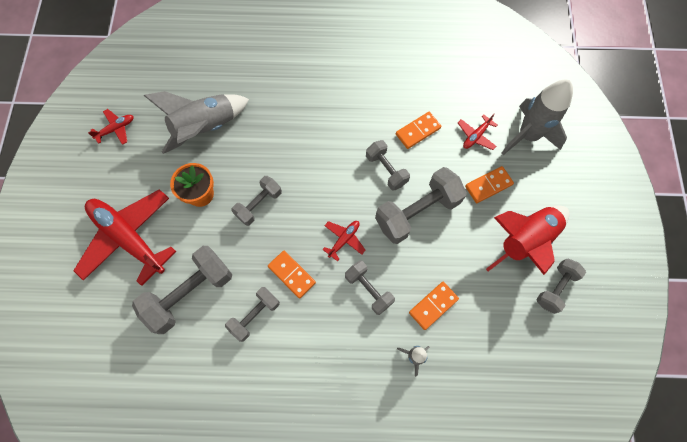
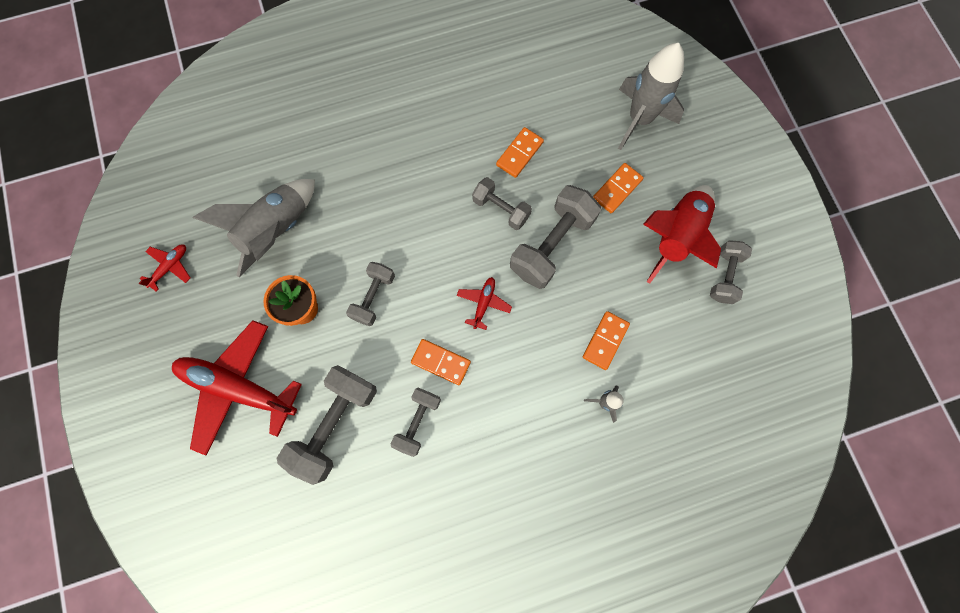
camera: 20 degrees left, 5 degrees up
(368, 289) = (530, 348): grey dumbbell -> none
(476, 136) = (584, 138): red plane -> none

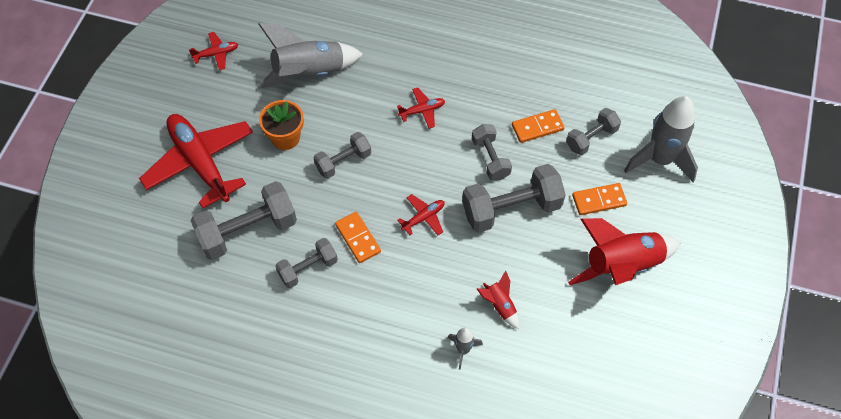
camera: 35 degrees right, 15 degrees down
(408, 201) = (422, 111): none -> red plane
(605, 340) = (500, 305): orange domino -> red rocket
(724, 276) = (641, 321): grey dumbbell -> grey dumbbell (591, 138)

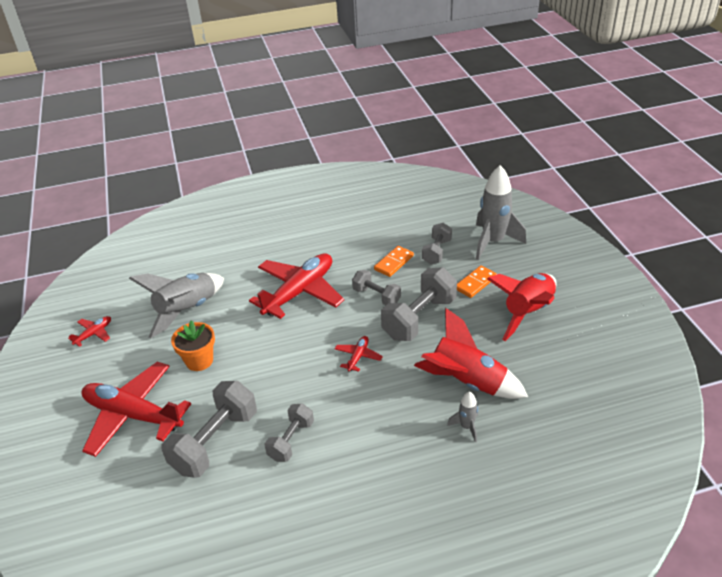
camera: 30 degrees left, 20 degrees down
(343, 162) = (262, 353): grey dumbbell -> none
(358, 238) = (317, 397): orange domino -> none
(422, 111) = (299, 292): red plane -> red plane, size x2.32
(500, 305) = (467, 382): red rocket -> red rocket, size x2.13

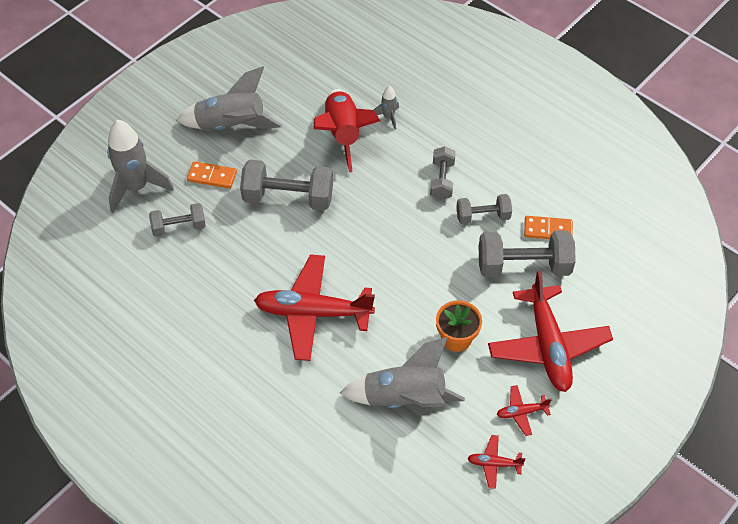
camera: 125 degrees left, 15 degrees up
(358, 357) = (366, 219): red plane -> red plane (521, 412)
(376, 296) = (278, 244): grey dumbbell -> grey dumbbell (442, 180)
(393, 263) = (218, 255): orange domino -> orange domino (548, 230)
(527, 312) = (231, 126): red rocket -> grey rocket

